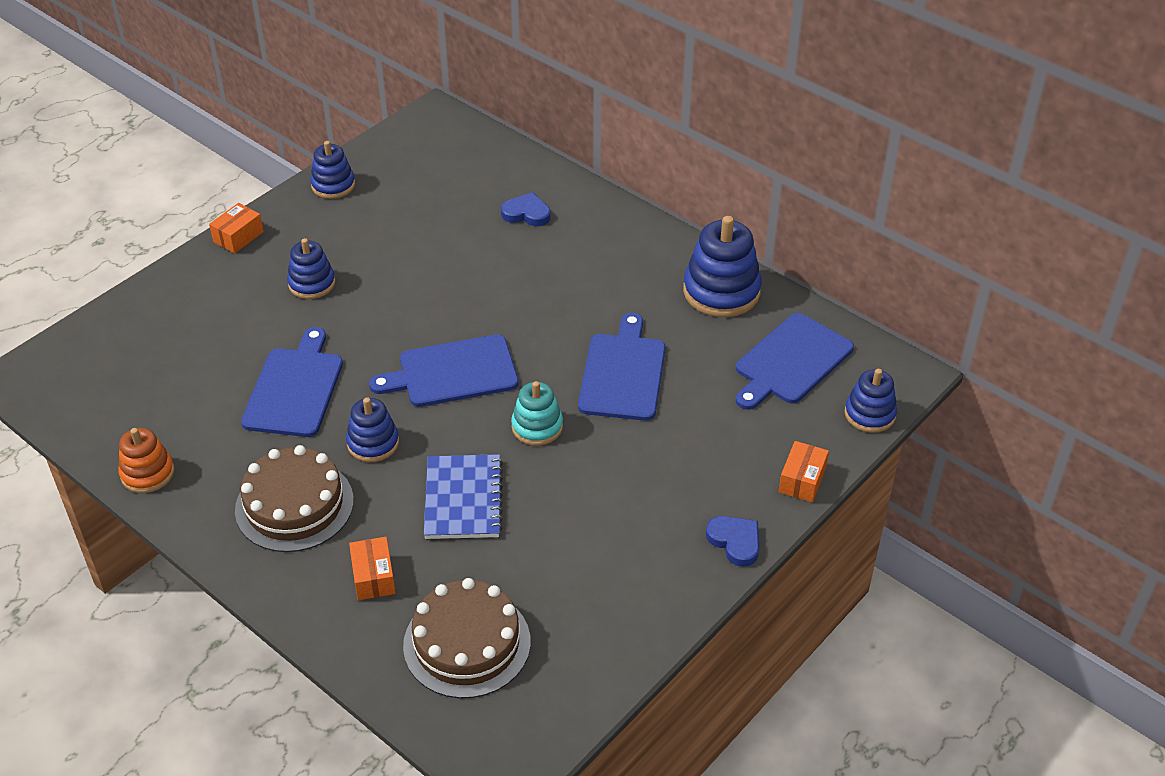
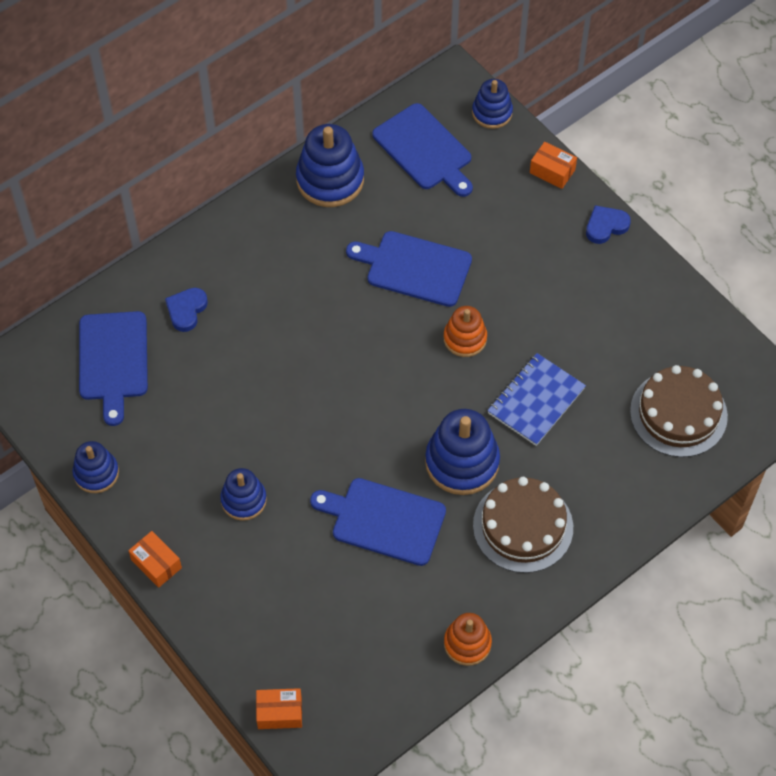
camera: 80 degrees left, 15 degrees up
(373, 443) = (462, 462): blue stacking toy -> blue stacking toy, size x1.64
(373, 577) = (607, 472): orange box -> orange box (279, 713)
(453, 372) = (388, 393): blue cutting board -> blue cutting board (113, 360)
(463, 499) = (535, 401): blue notebook -> blue notebook turned 60 degrees counterclockwise
(537, 427) = (465, 338): turquoise stacking toy -> orange stacking toy

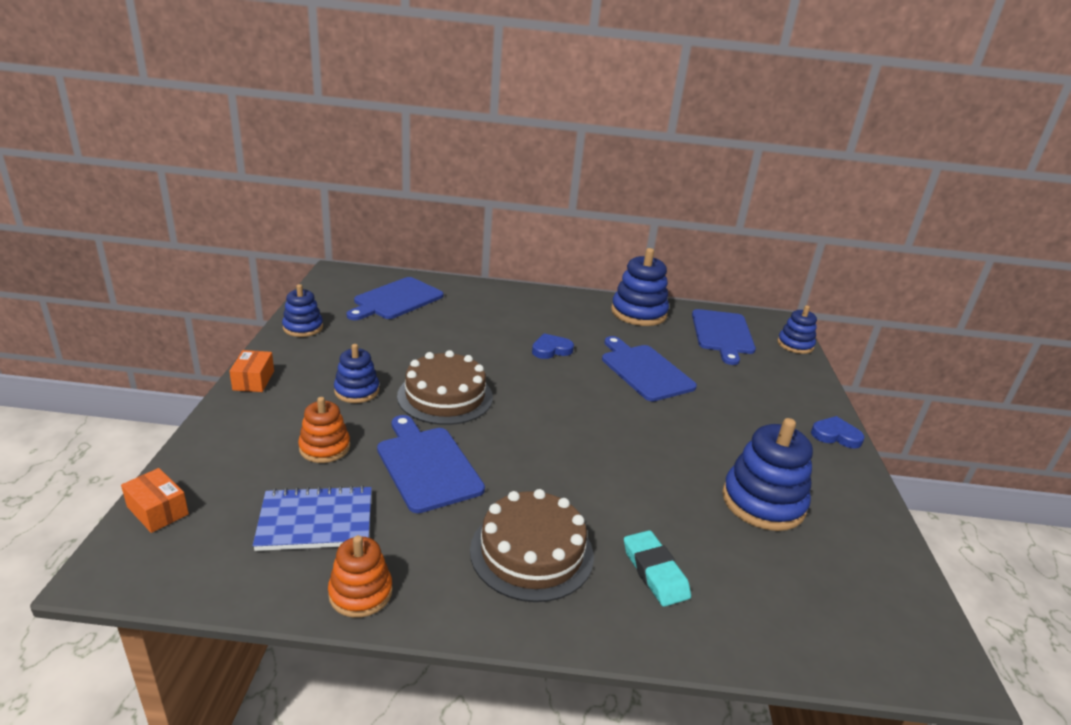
camera: 40 degrees right, 30 degrees down
(186, 310) = (469, 307): blue heart -> blue heart (551, 349)
(462, 462) = (538, 477): blue stacking toy -> blue stacking toy (763, 502)
(465, 338) = (636, 420): orange stacking toy -> orange stacking toy (324, 448)
(535, 401) = (651, 486): blue notebook -> blue notebook (316, 521)
(552, 171) = (815, 388): orange box -> none
(601, 474) = (655, 572): none -> turquoise eraser
(678, 413) = (791, 586): brown cake -> brown cake (445, 396)

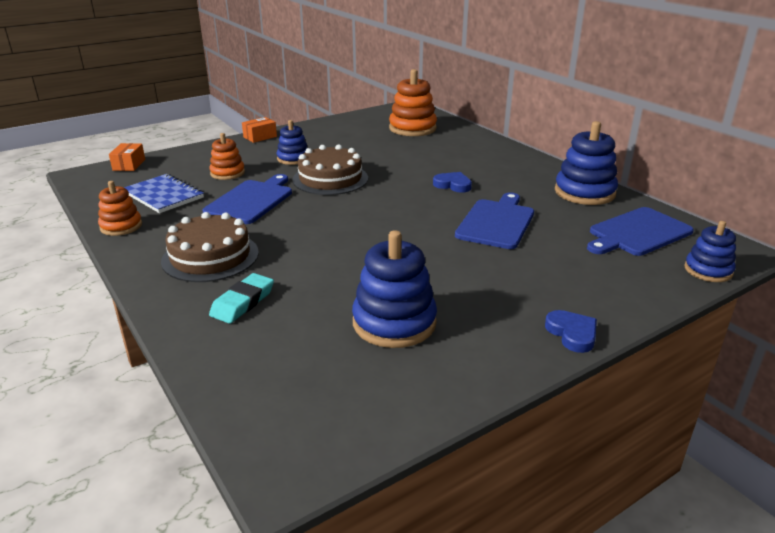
camera: 55 degrees right, 0 degrees up
(303, 327) = (331, 124): blue stacking toy -> none
(396, 300) = (412, 128): blue cutting board -> orange stacking toy

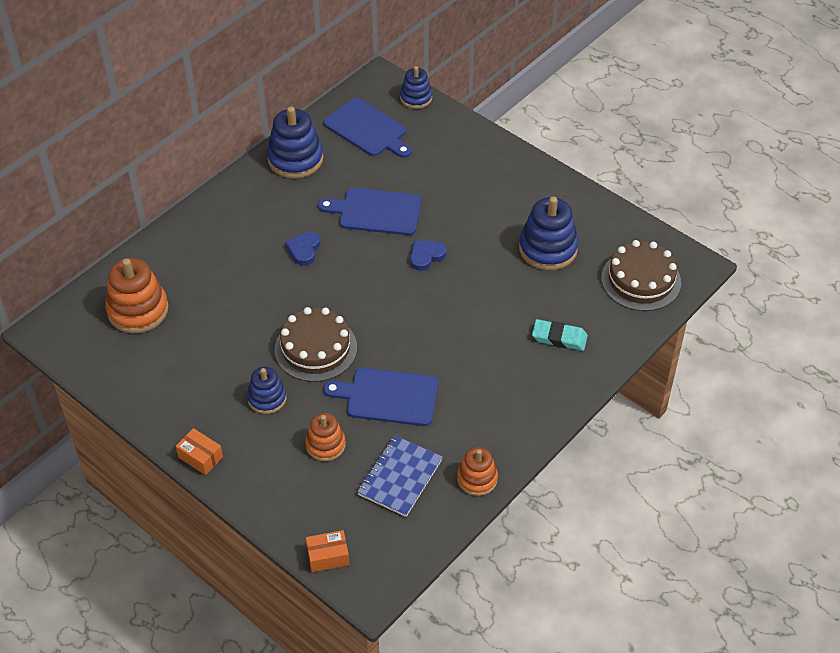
camera: 105 degrees left, 20 degrees up
(210, 256) = (504, 385): brown cake -> brown cake (641, 280)
(572, 333) = (523, 163): blue heart -> blue heart (426, 256)

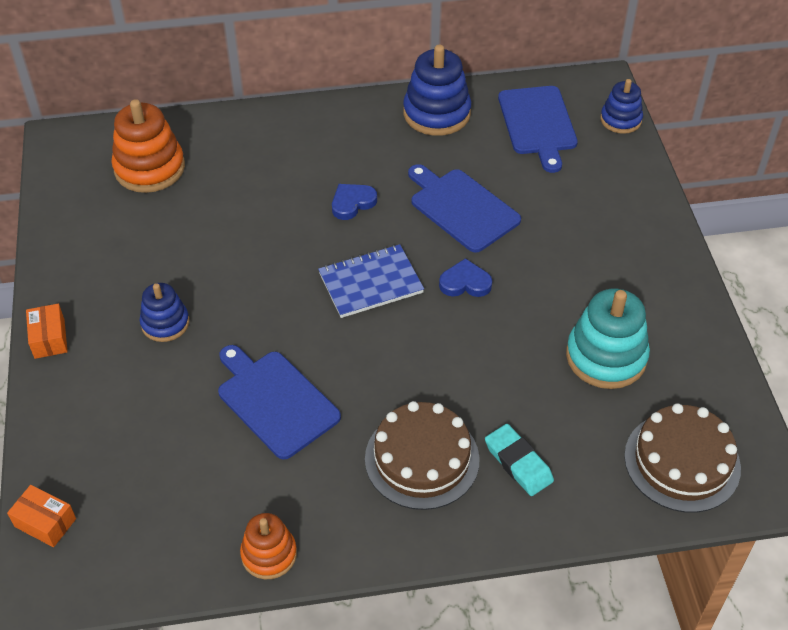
camera: 40 degrees right, 0 degrees up
(316, 348) = (260, 305): brown cake -> brown cake (422, 459)
(325, 445) = (166, 407): orange stacking toy -> none
(400, 477) = (197, 493): blue notebook -> blue notebook (370, 283)
(548, 249) = (606, 357): blue stacking toy -> turquoise stacking toy

